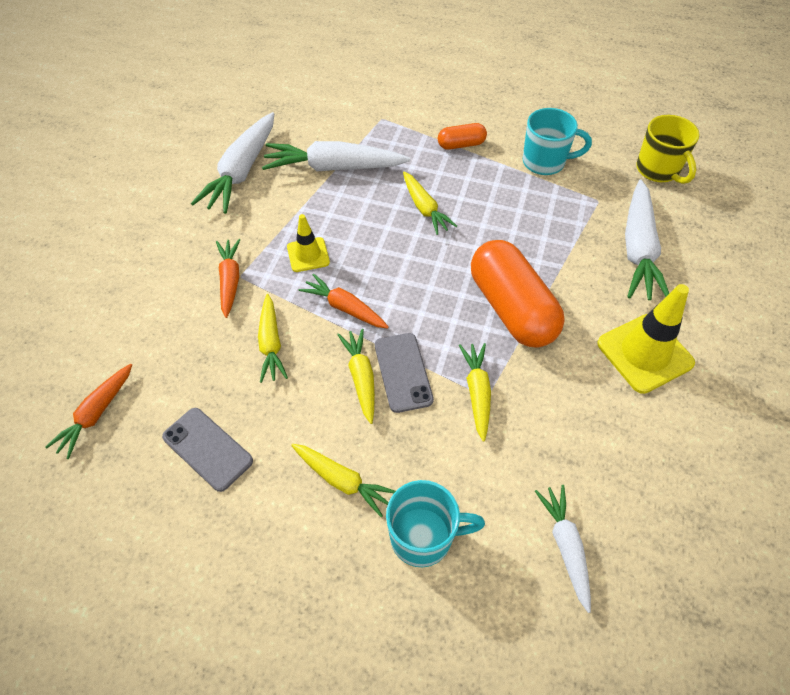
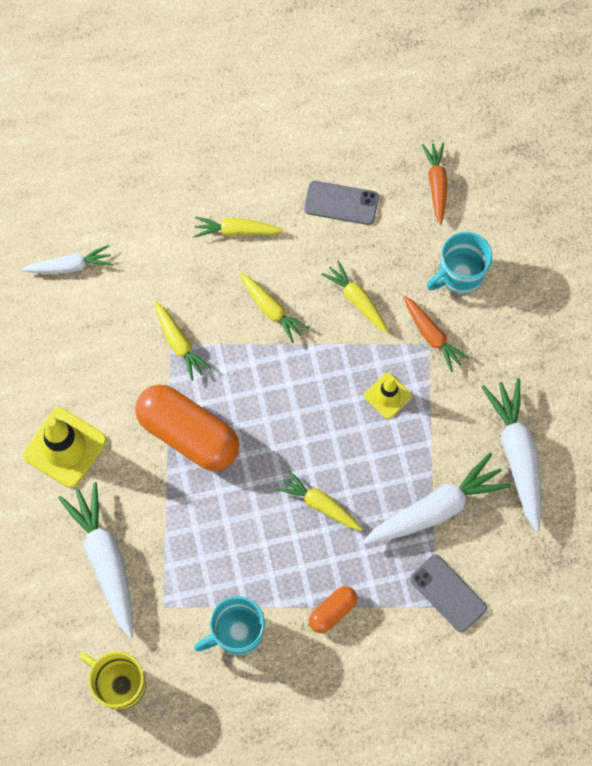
camera: 150 degrees right, 15 degrees up
(344, 308) = (322, 361): orange carrot -> none
(403, 372) = (243, 330): grey phone -> grey phone (448, 593)
(423, 537) = (163, 224): turquoise mug -> turquoise mug (459, 275)
(565, 546) = (70, 266): white carrot -> white carrot turned 60 degrees counterclockwise

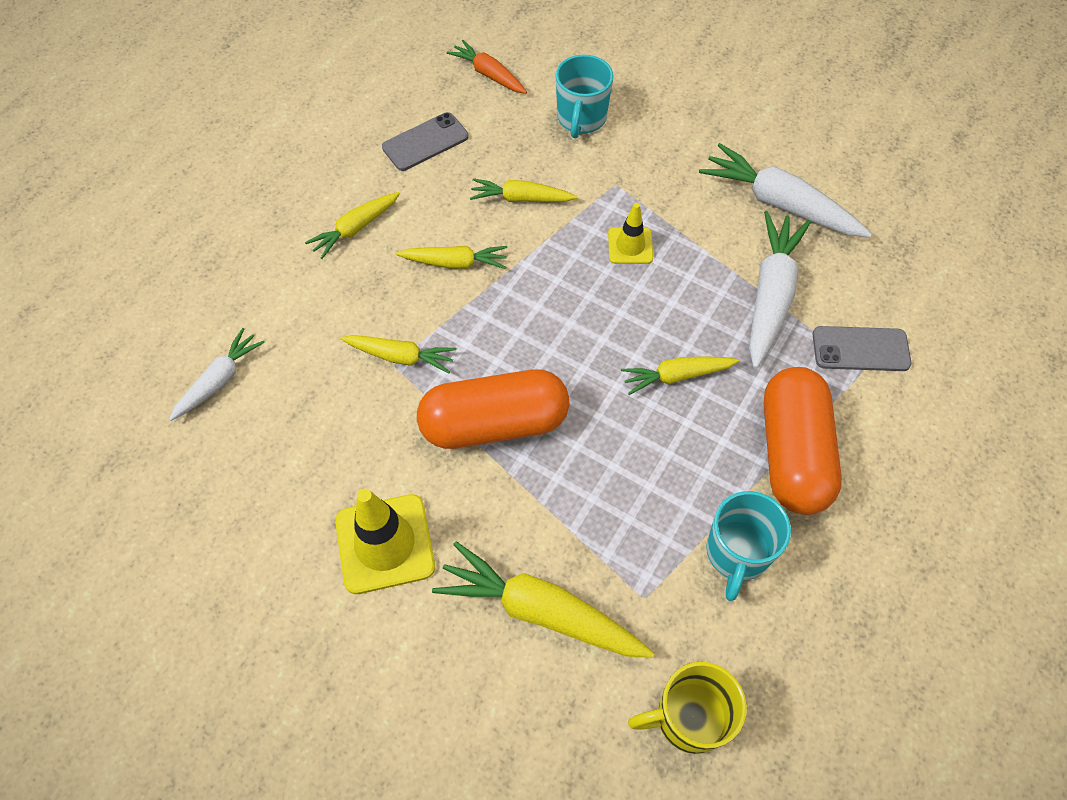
camera: 45 degrees left, 10 degrees down
(105, 560) = (540, 611): white carrot -> yellow carrot
(332, 611) = (792, 452): orange capsule -> orange capsule, size x2.09
(432, 336) = (612, 176): orange carrot -> none

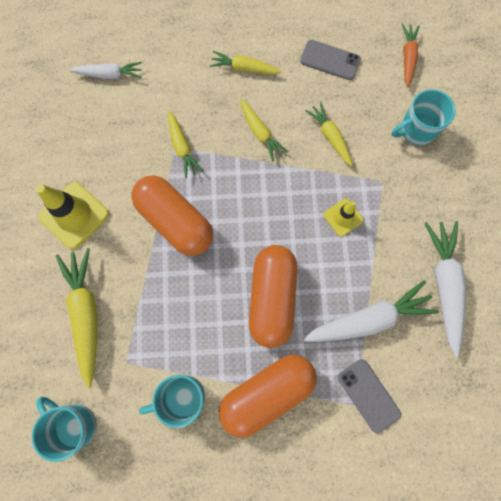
camera: 55 degrees right, 15 degrees up
(676, 376) = (272, 298): yellow carrot -> orange capsule
(688, 718) = (75, 424): yellow mug -> turquoise mug

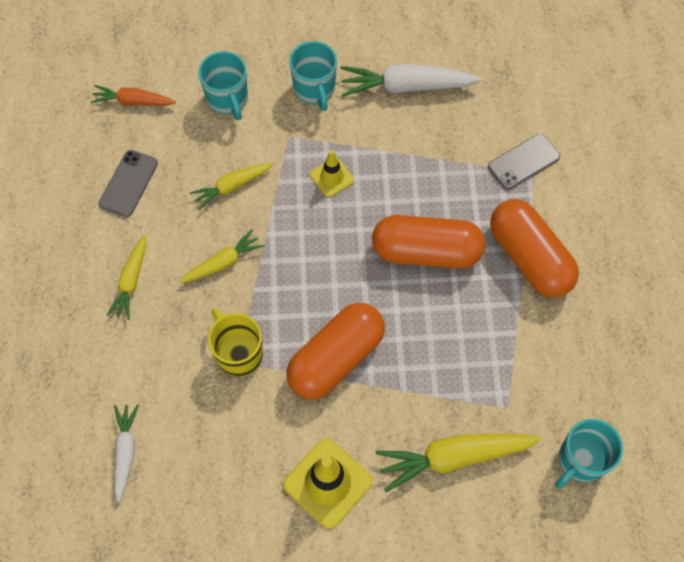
camera: 90 degrees left, 10 degrees down
(182, 148) = (238, 353): yellow carrot -> yellow mug
(182, 397) = (540, 343): turquoise mug -> turquoise mug (314, 89)
(369, 319) = (445, 157): white carrot -> none

